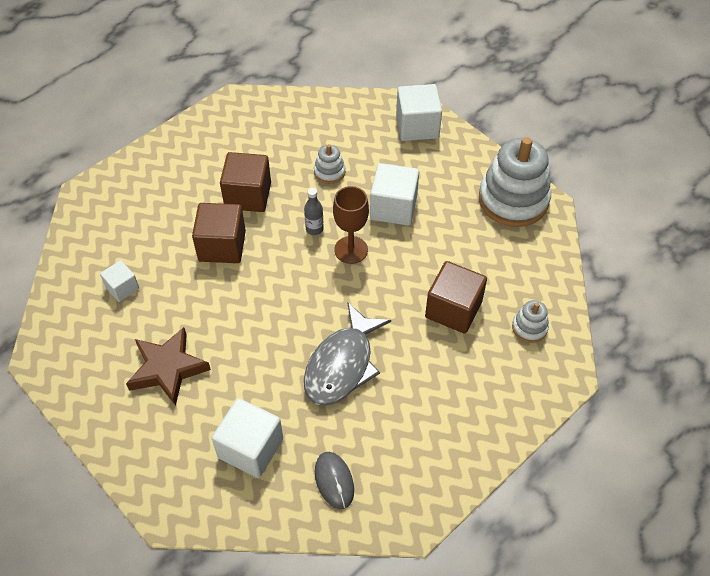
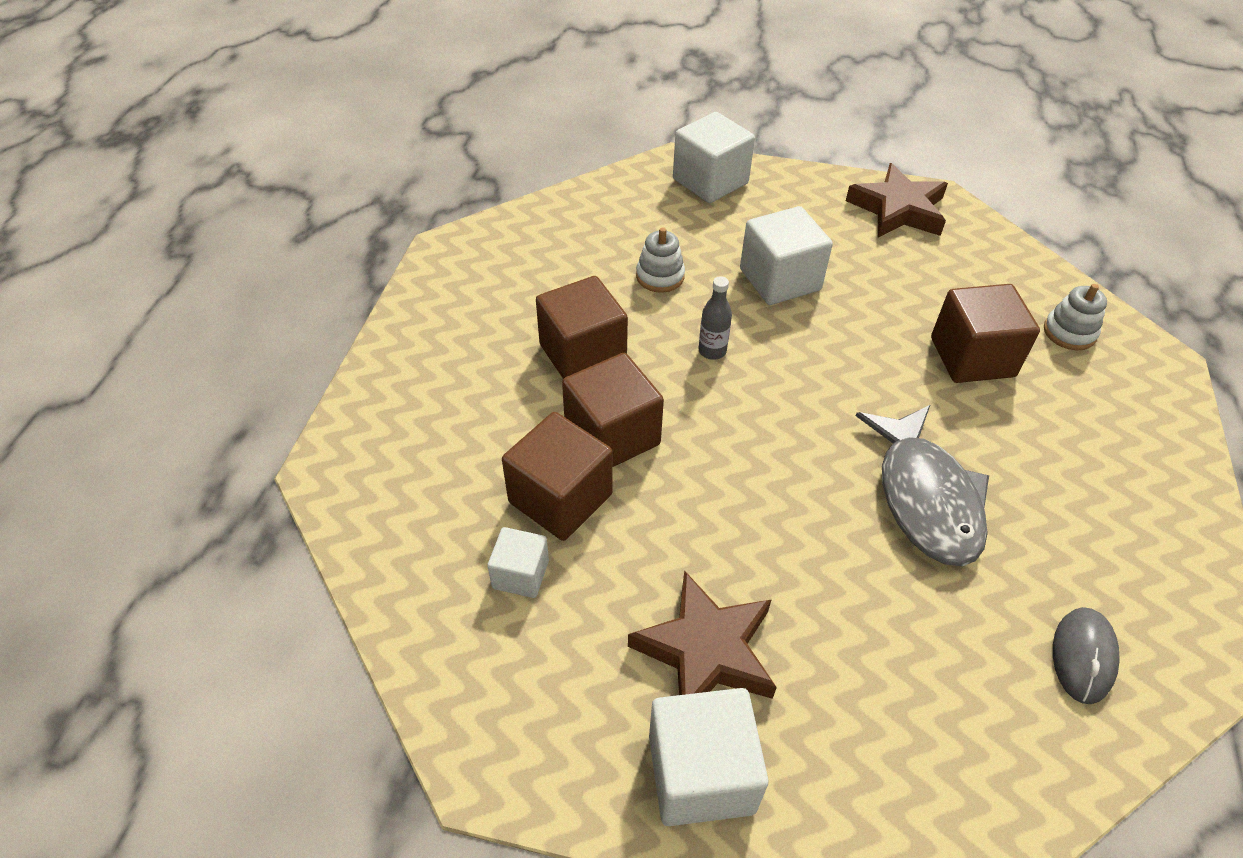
camera: 35 degrees left, 5 degrees down
(170, 263) = (560, 498): none -> brown cube
(250, 448) = (937, 688): white cube -> white cube (701, 773)
(334, 481) = (1083, 656): grey mouse -> grey mouse turned 75 degrees clockwise
(351, 250) = (783, 352): brown goblet -> none
(513, 200) = (898, 209): white stacking toy -> brown star

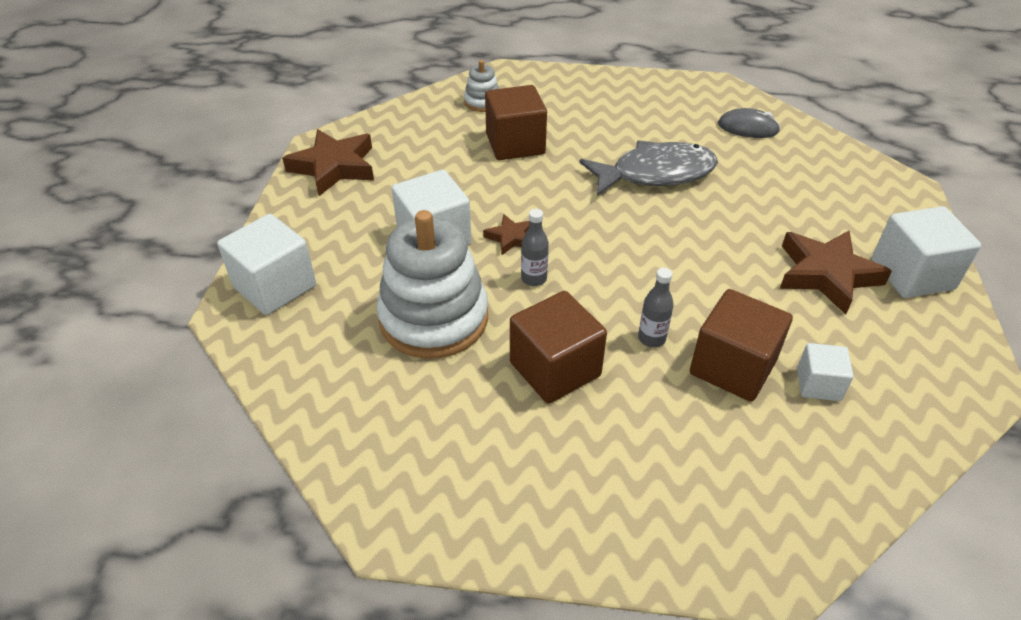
camera: 95 degrees left, 5 degrees down
(612, 435) = (651, 338): brown cube -> grey bottle
(660, 276) = (434, 318): white stacking toy -> white stacking toy, size x2.18
(781, 338) = (511, 238): none -> brown star

